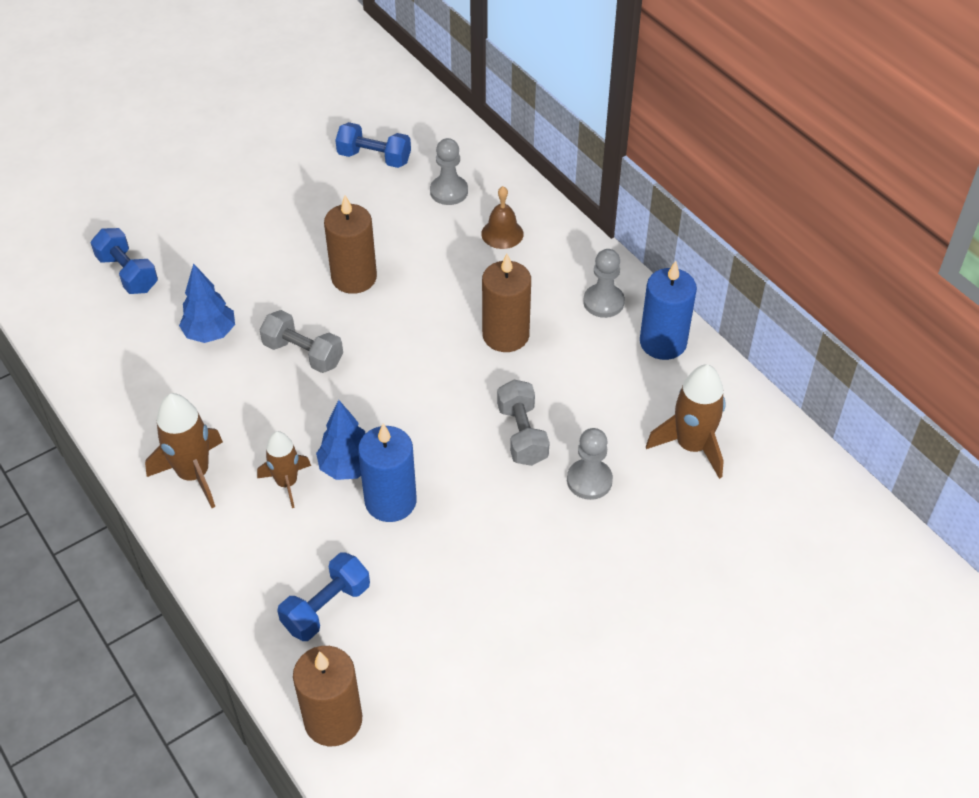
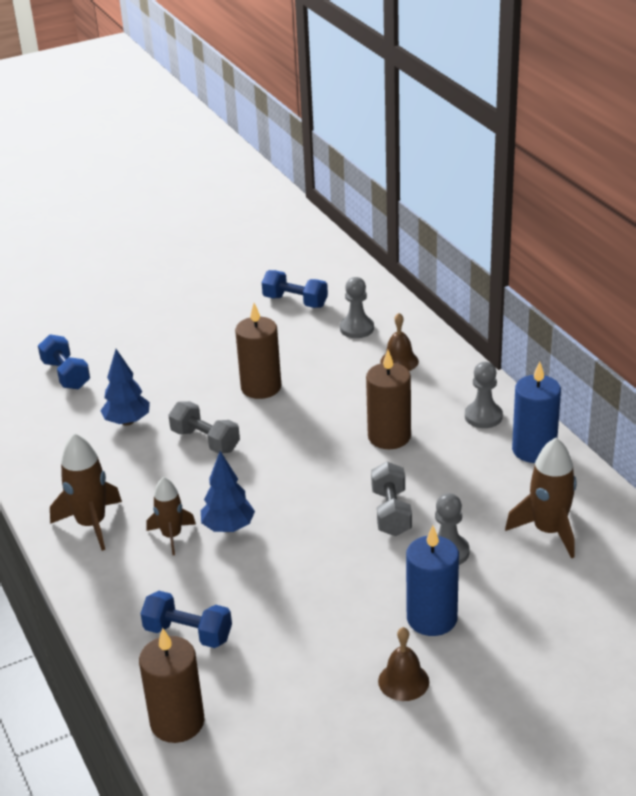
camera: 10 degrees right, 15 degrees down
(326, 607) = (188, 633): blue dumbbell -> blue dumbbell turned 60 degrees clockwise
(390, 501) = (262, 556): blue candle -> blue candle (432, 618)
(565, 646) = (403, 681): none -> brown bell

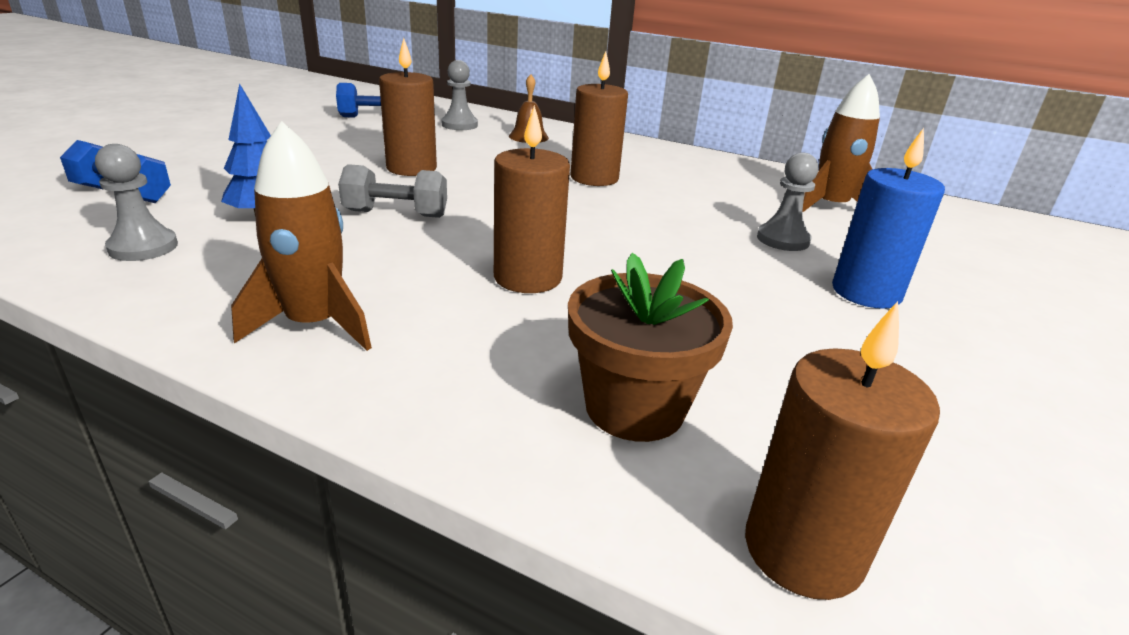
camera: 40 degrees left, 5 degrees down
(172, 536) = (461, 305): brown rocket -> none
(188, 633) = (634, 407): blue dumbbell -> brown flower pot
(228, 527) = (527, 278): blue tree -> brown candle
(391, 512) = (683, 225): grey dumbbell -> none
(403, 681) = (950, 358): brown bell -> none
(483, 416) = (653, 155): grey pawn -> grey pawn (143, 247)
(534, 450) = (726, 166): blue candle -> none

